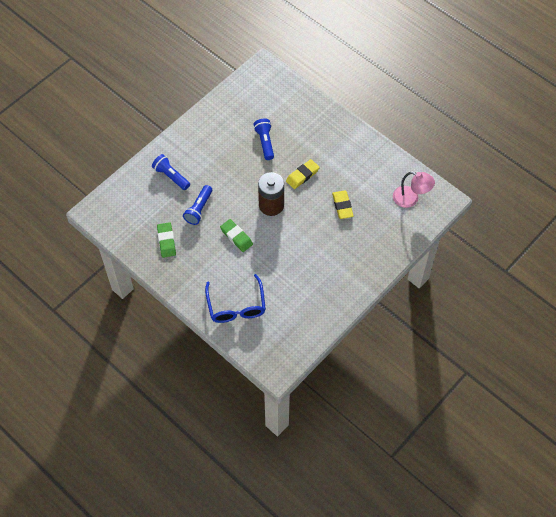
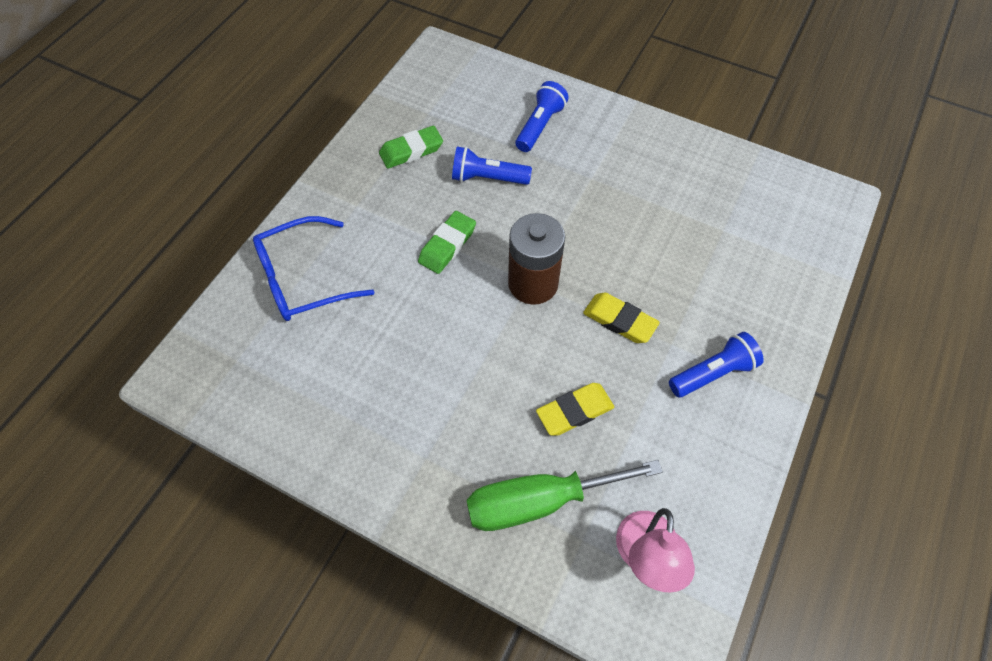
camera: 75 degrees right, 0 degrees up
(265, 142) = (668, 241): blue flashlight -> blue flashlight (713, 373)
(379, 230) = (539, 501): none -> green screwdriver

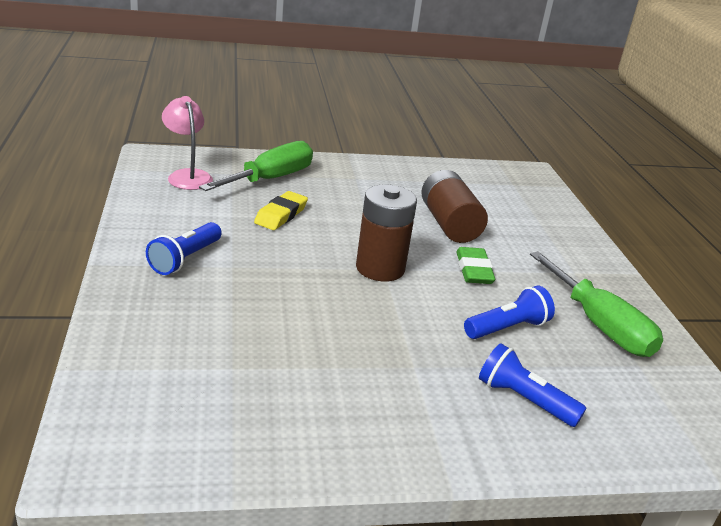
camera: 140 degrees right, 30 degrees down
(303, 279) = (538, 223): blue glasses -> none
(401, 318) = (449, 224): none -> brown battery
(411, 151) = (599, 325): green eraser -> green screwdriver
(540, 126) = (523, 399): blue flashlight -> blue flashlight turned 135 degrees clockwise
(619, 321) = (287, 267): yellow eraser -> none

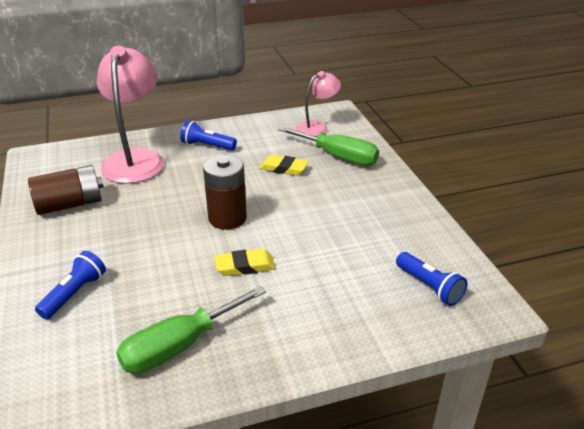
camera: 85 degrees right, 5 degrees up
(187, 328) = (136, 159): none -> pink lamp
(449, 224) = (320, 249): brown battery -> brown battery (70, 204)
(473, 270) = (245, 266): green eraser -> yellow eraser
(507, 328) = (162, 286): blue flashlight -> blue flashlight (429, 287)

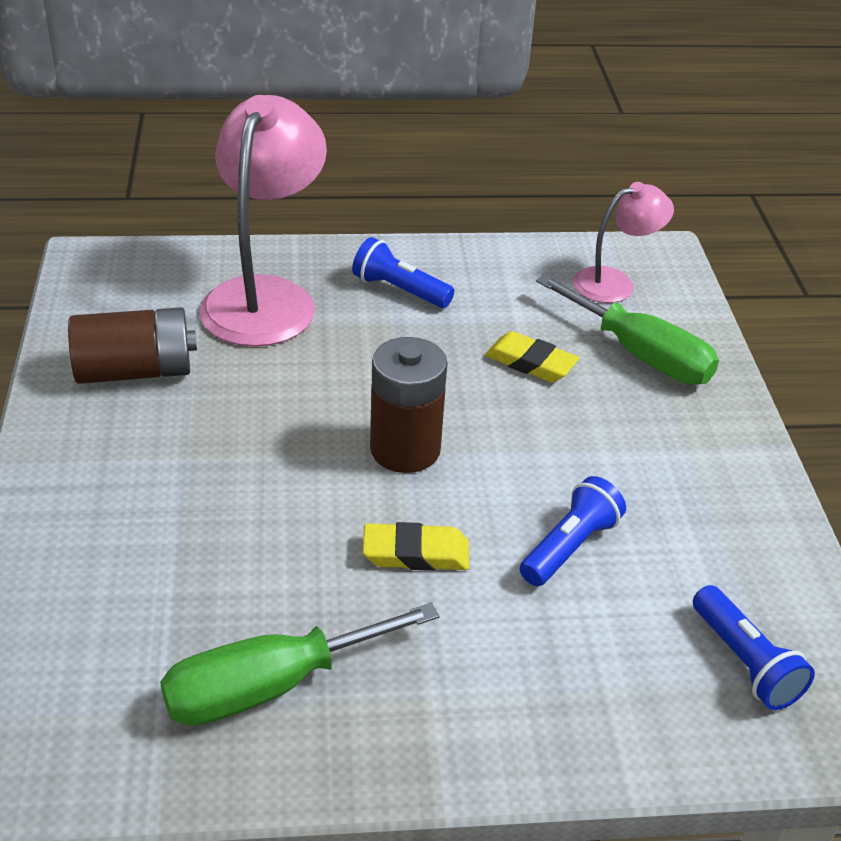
camera: 10 degrees right, 5 degrees up
(75, 293) = (114, 549): blue flashlight -> blue flashlight (570, 546)

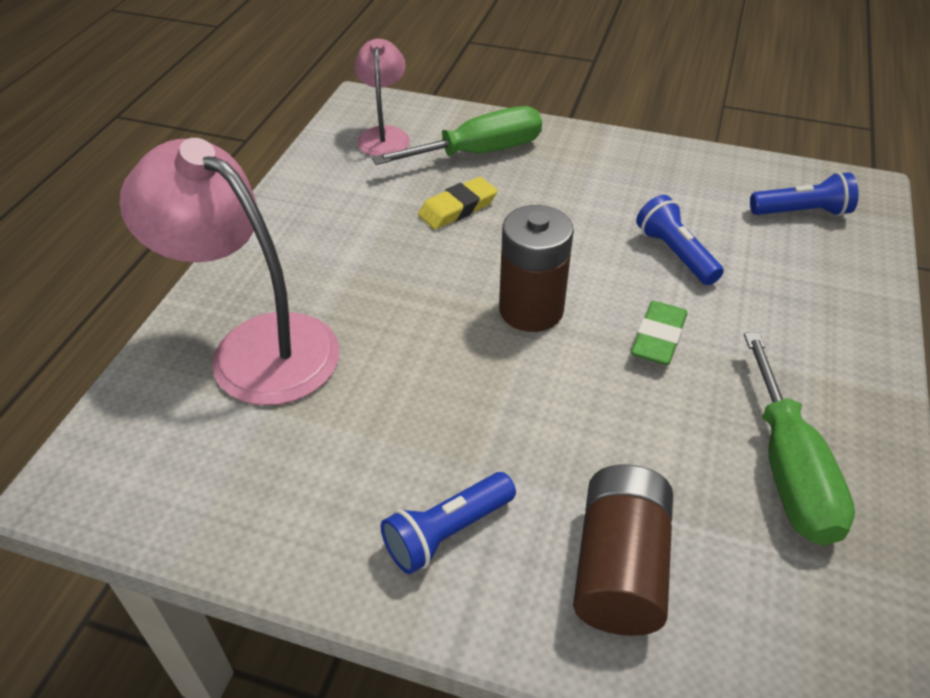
camera: 65 degrees left, 5 degrees up
(135, 371) = (314, 481): brown battery -> brown battery (619, 567)
(399, 290) = (310, 253): blue flashlight -> blue flashlight (447, 532)
(415, 553) = (658, 338): yellow eraser -> green eraser

